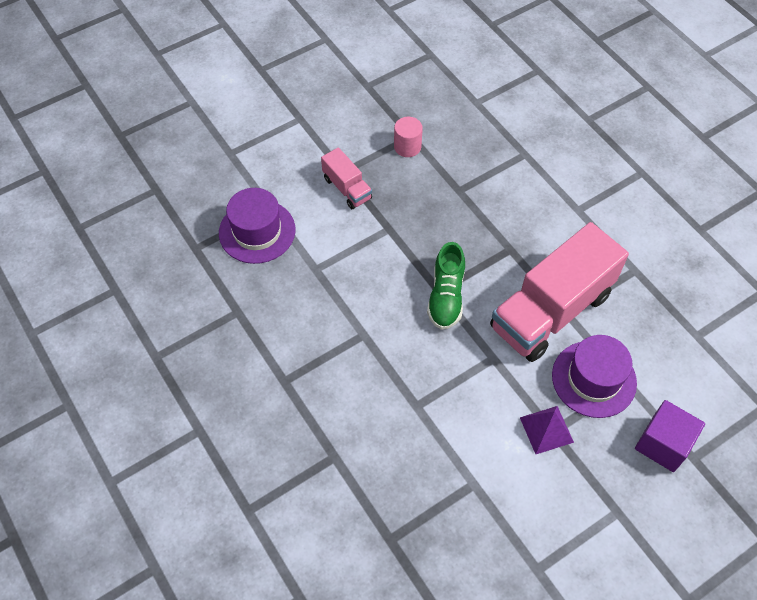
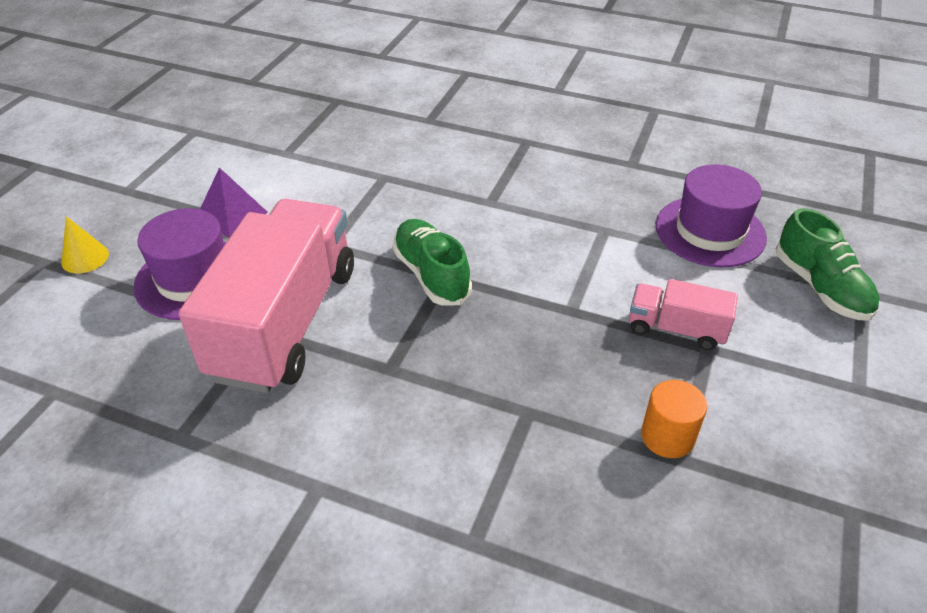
camera: 145 degrees right, 15 degrees down
(247, 167) = (820, 287): none -> green shoe
(407, 147) = (667, 436): pink cylinder -> orange cylinder
(663, 444) = (85, 258): purple cube -> yellow cone

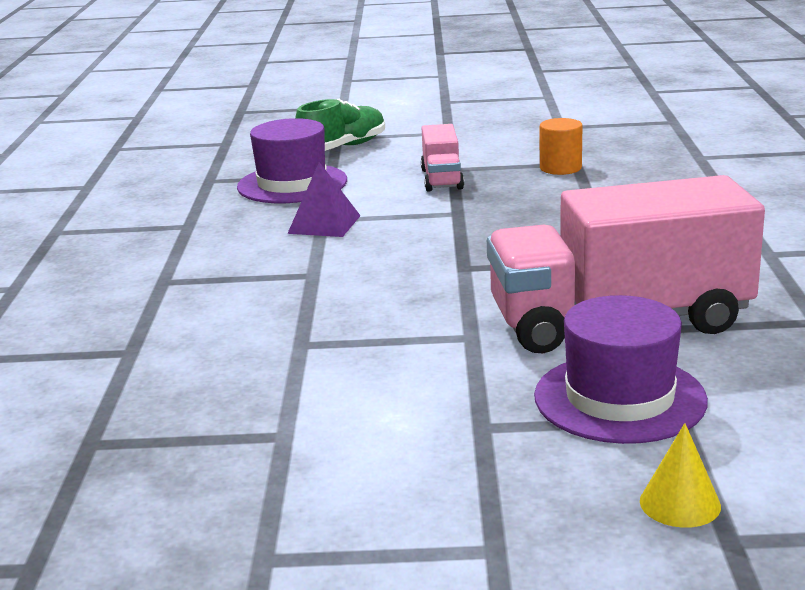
camera: 110 degrees left, 20 degrees down
(232, 215) = (472, 422): purple pyramid -> purple pyramid (324, 224)
(431, 275) = (467, 273): green shoe -> none

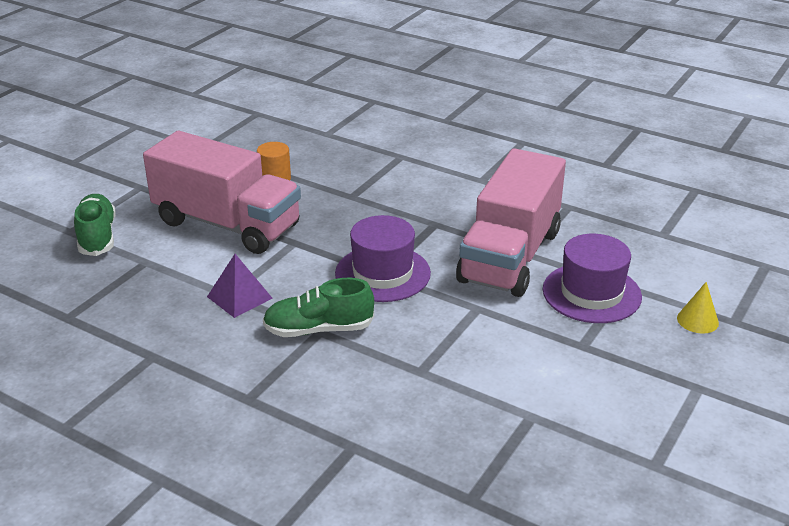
camera: 60 degrees left, 10 degrees up
(292, 184) = (139, 283): purple hat -> purple hat (382, 273)
(315, 273) = (318, 329): none -> green shoe
(442, 179) = (227, 224): pink truck -> pink truck, size x2.14

